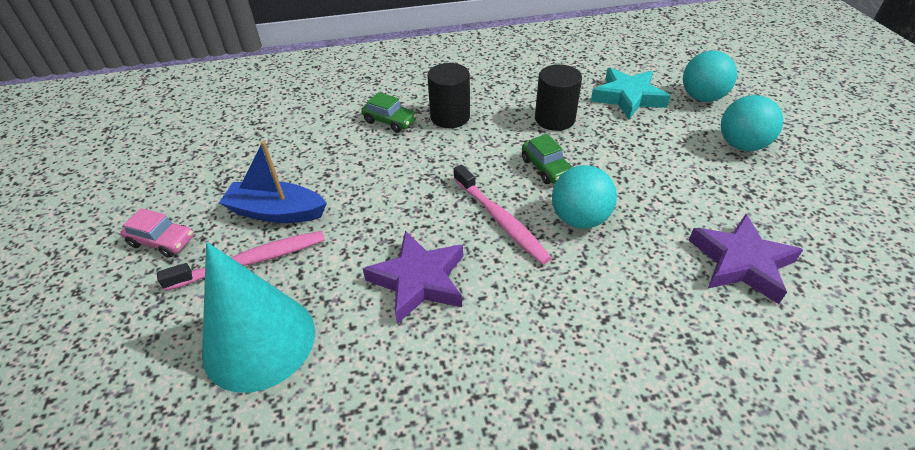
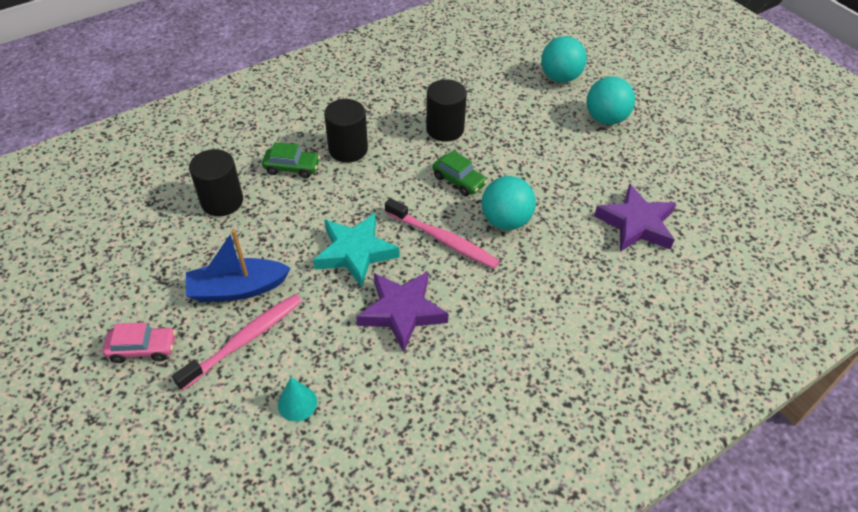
camera: 25 degrees left, 5 degrees up
(259, 341) = (297, 403): turquoise cone -> turquoise cone, size x0.41
(312, 135) = (222, 201): none -> black cylinder
(628, 97) = (499, 91): turquoise star -> turquoise star (355, 253)

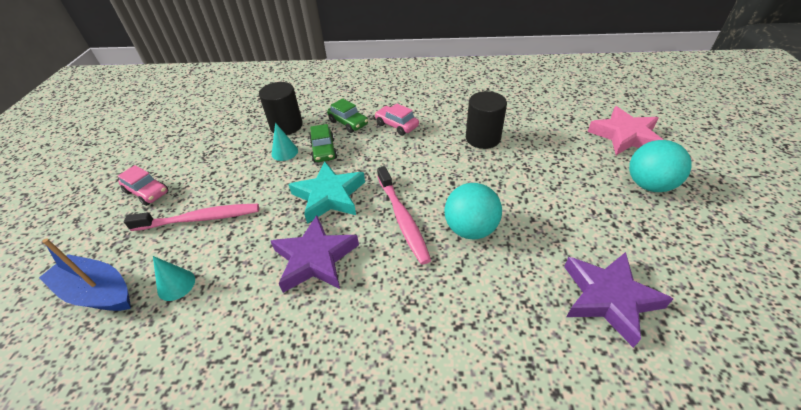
camera: 40 degrees right, 5 degrees down
(237, 289) = (234, 183): blue boat -> blue boat (98, 292)
(256, 231) = (284, 152): none -> turquoise cone
(348, 149) = (396, 125): black cylinder -> pink car
(459, 180) = (459, 179): green car -> green car (324, 150)
(560, 77) = (625, 136): turquoise ball -> pink star

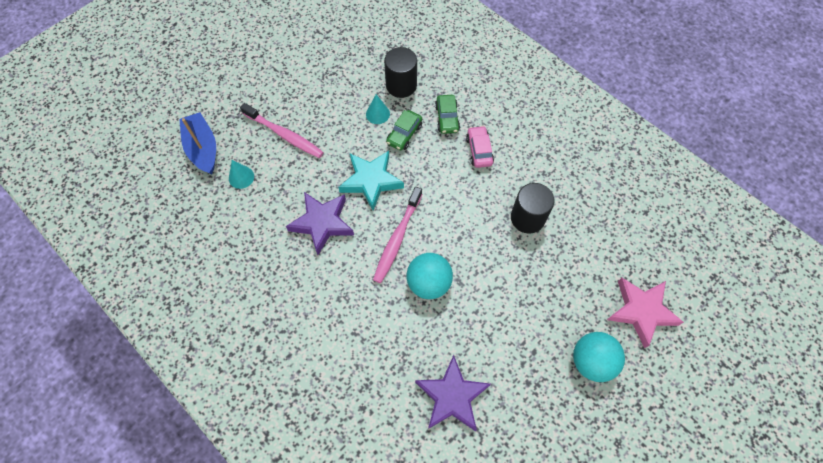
camera: 40 degrees right, 20 degrees up
(147, 192) = (270, 84): pink car -> none

